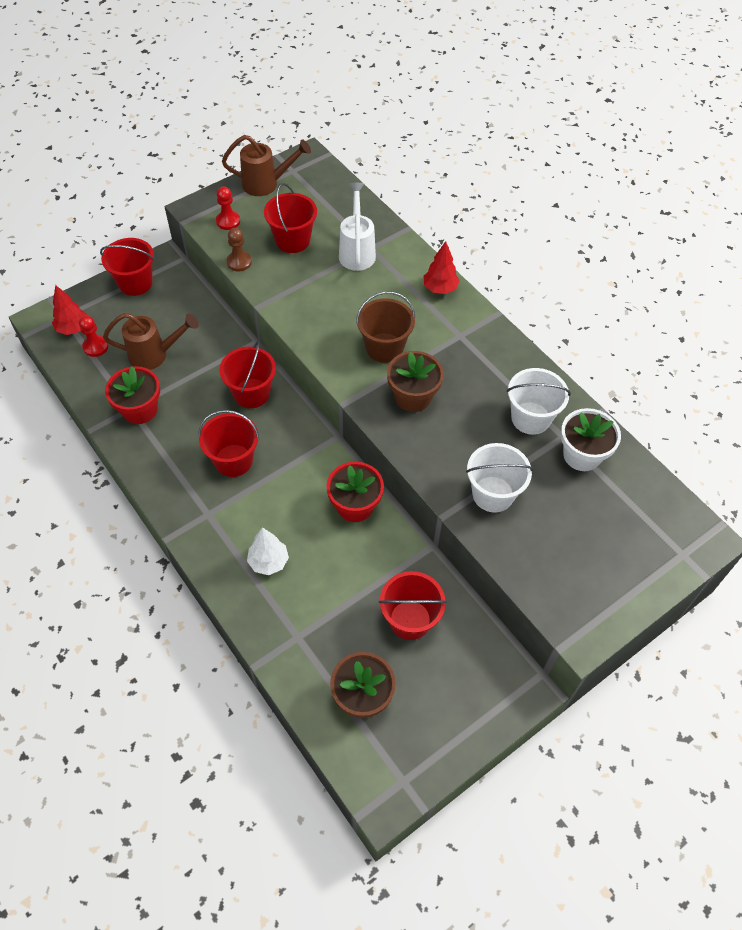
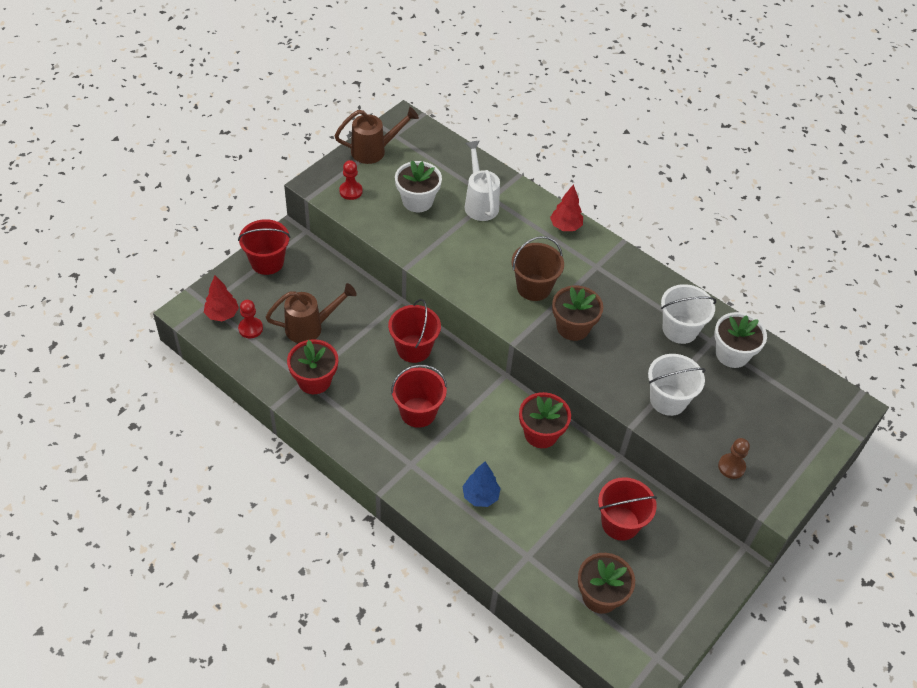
camera: 15 degrees left, 5 degrees down
(239, 262) = (375, 228): brown pawn -> brown pawn (731, 467)
(268, 562) = (480, 496): white tree -> blue tree
(292, 240) = (417, 201): red bucket -> white flower pot

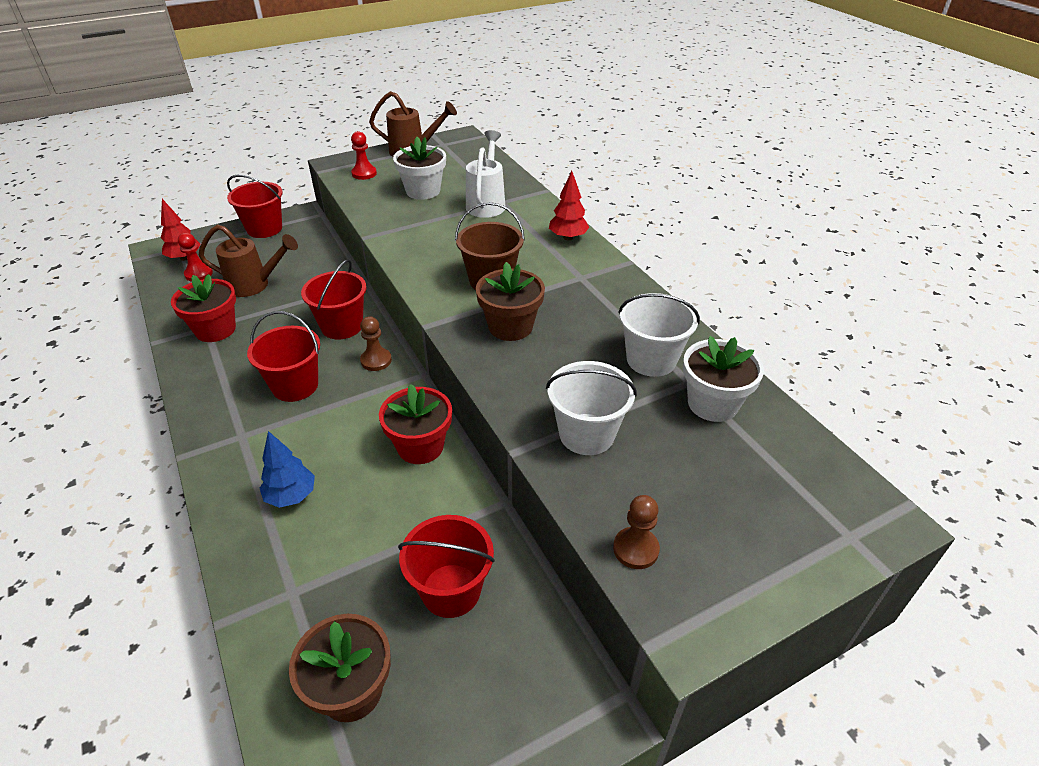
camera: 25 degrees right, 10 degrees down
(462, 373) = (376, 360): none -> brown pawn

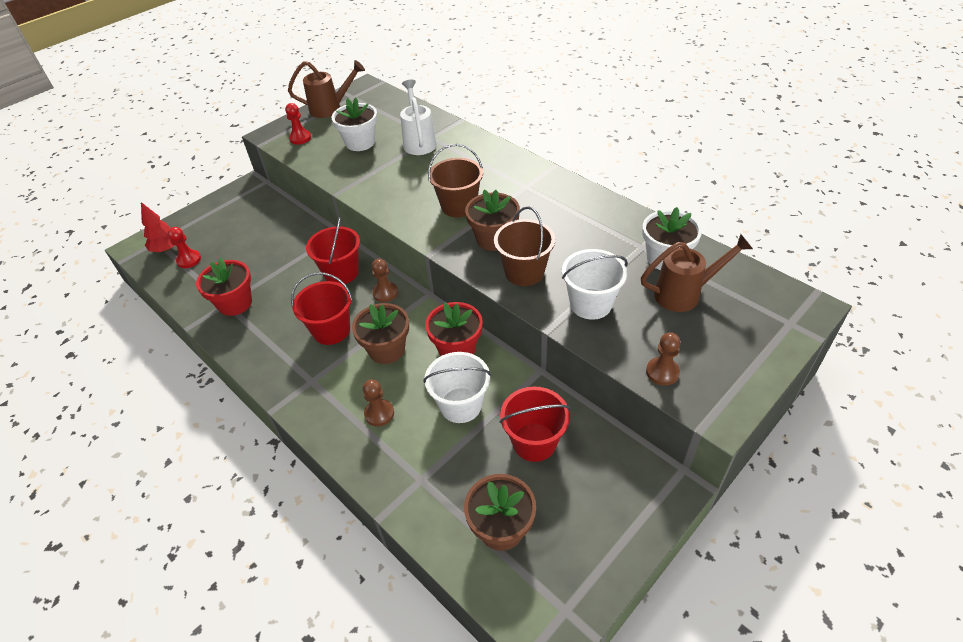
camera: 15 degrees left, 5 degrees up
(255, 285) = (246, 257): brown watering can -> brown watering can (685, 294)
(264, 229) = (223, 206): red bucket -> none
(291, 496) = (379, 413): blue tree -> brown pawn
(341, 424) = (386, 349): none -> brown flower pot
(525, 374) = (524, 272): none -> brown bucket
(568, 237) = (499, 156): red tree -> none
(651, 360) = (608, 237): white bucket -> white bucket (460, 405)

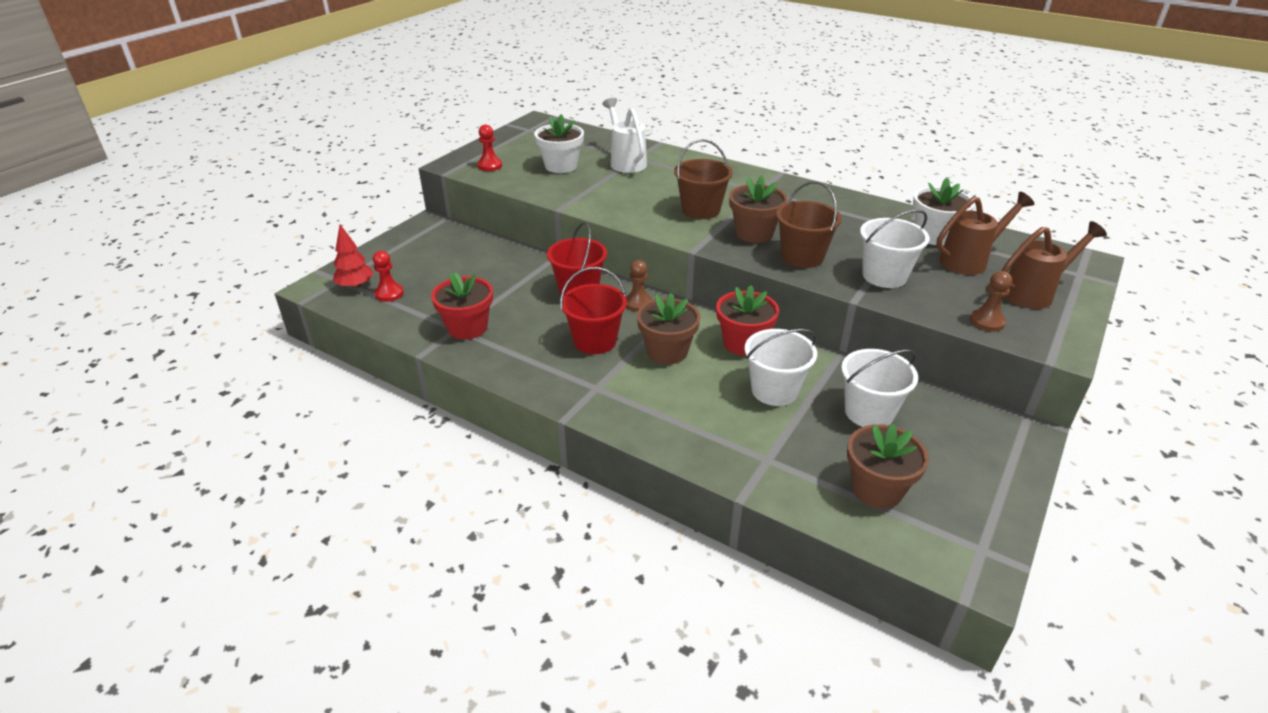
camera: 15 degrees left, 10 degrees down
(331, 108) = (510, 140): brown watering can -> brown watering can (1034, 293)
(379, 413) = (689, 407): brown pawn -> none
(534, 442) = (869, 412): red bucket -> white bucket

